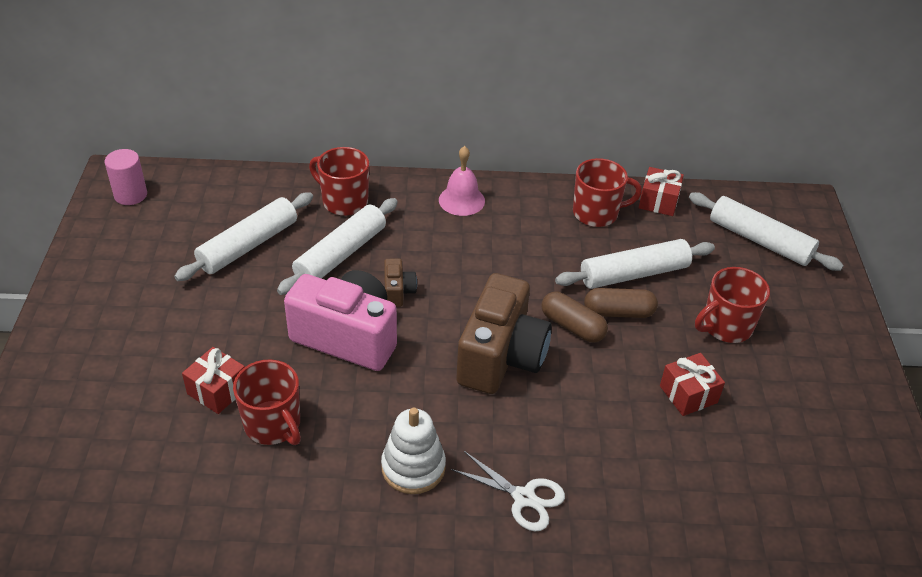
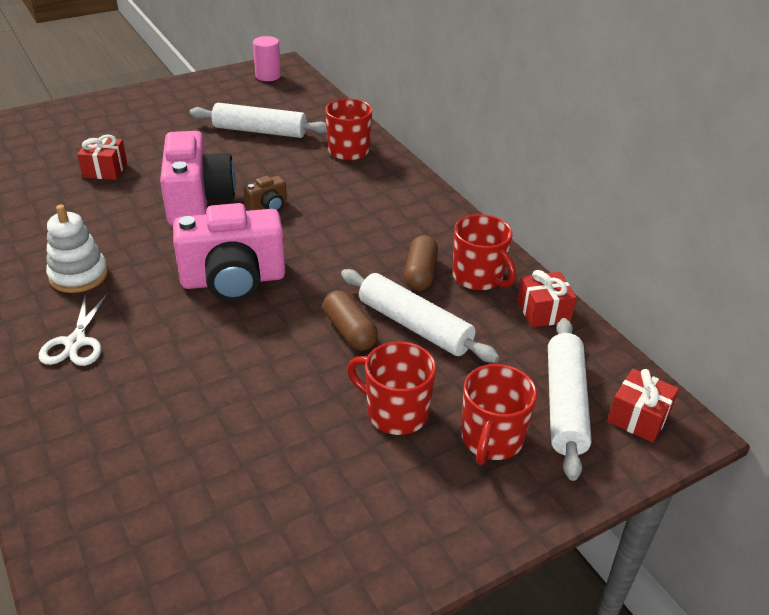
camera: 60 degrees right, 5 degrees down
(273, 425) = (86, 201): red mug -> red mug (491, 439)
(340, 254) = (286, 169): white rolling pin -> none
(461, 200) = (411, 200): pink bell -> none
(501, 357) = (233, 280): brown camera -> pink camera
(572, 326) = (305, 308): brown capsule -> brown capsule (420, 273)
(688, 394) = (272, 411): red gift -> red gift (638, 417)

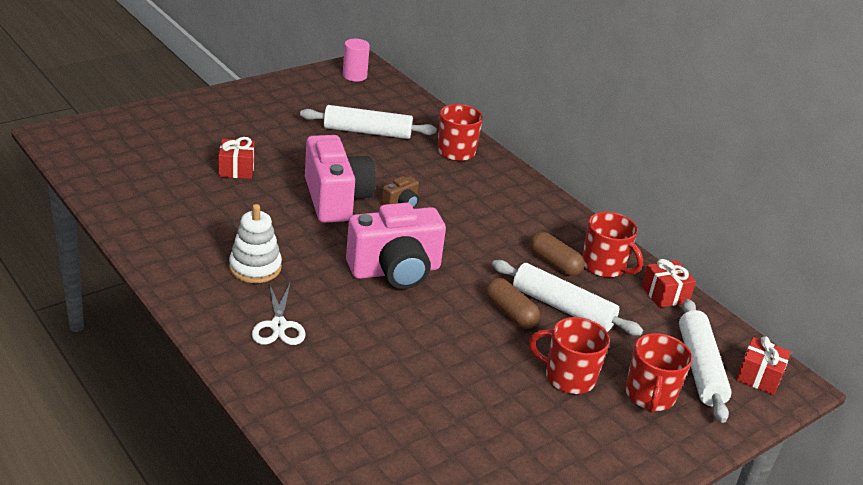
camera: 10 degrees left, 5 degrees down
(420, 273) = (554, 263): brown capsule -> brown capsule turned 45 degrees counterclockwise

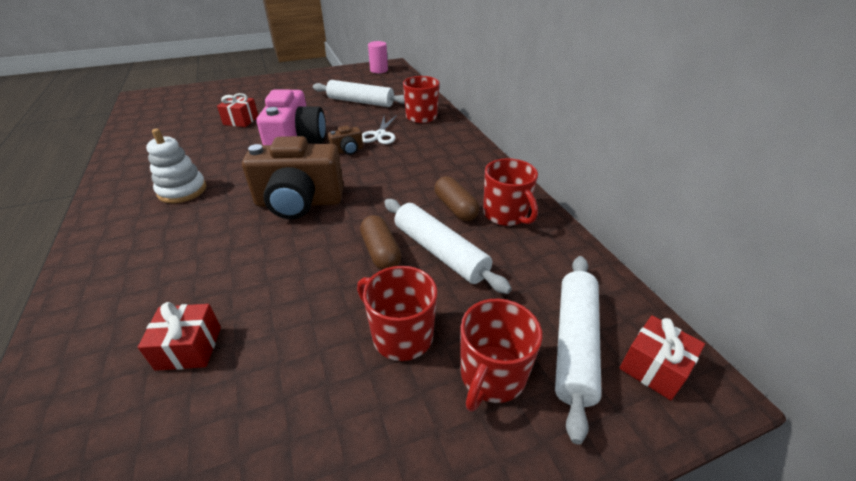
camera: 20 degrees right, 5 degrees up
(279, 326) = (150, 243): white scissors -> white scissors (380, 135)
(395, 271) = (299, 202): pink camera -> brown camera
(665, 294) = (561, 248): red gift -> red gift (189, 348)

